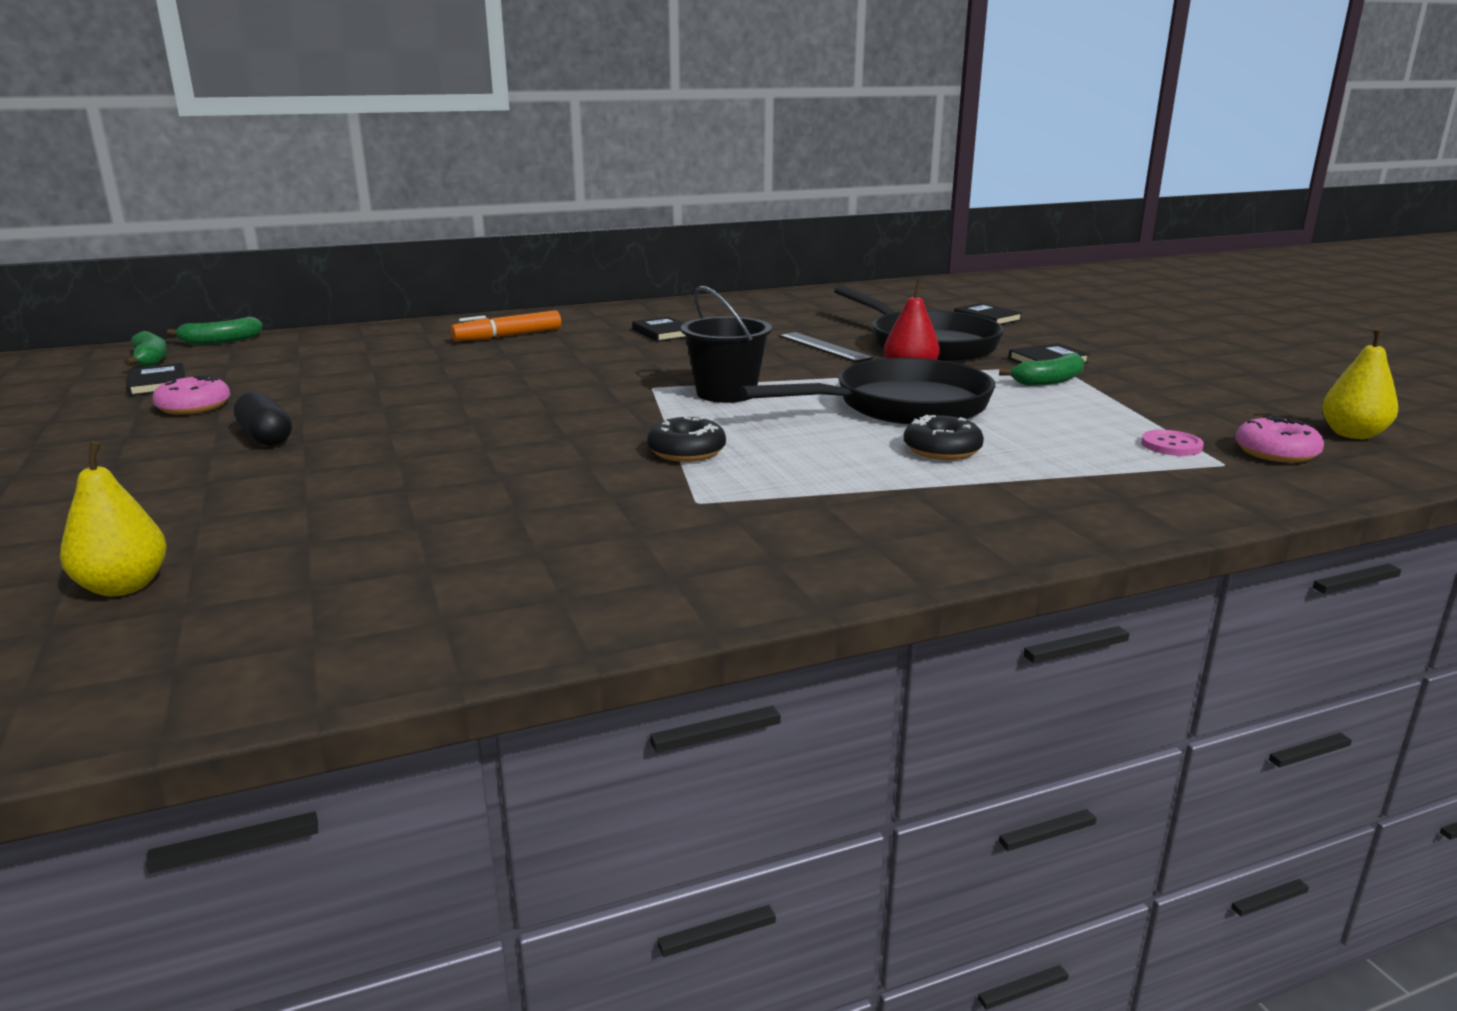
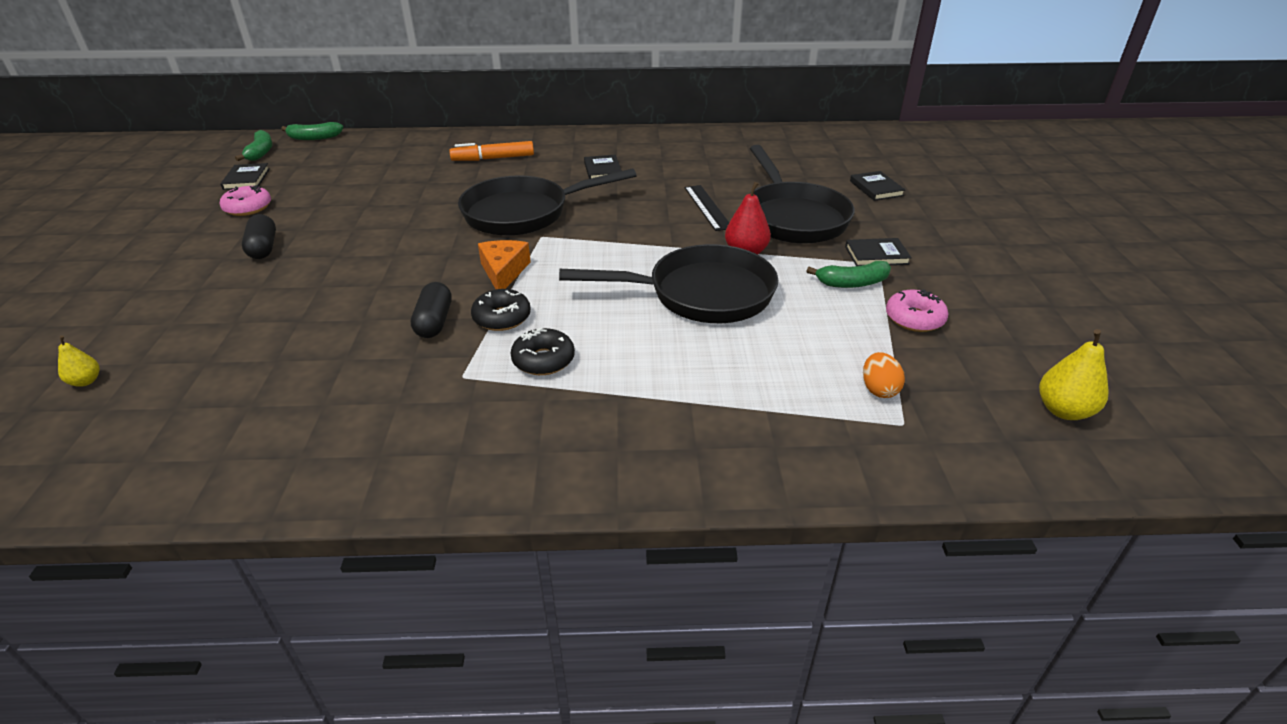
camera: 20 degrees right, 15 degrees up
(123, 587) = (86, 381): yellow pear -> yellow pear, size x0.59
(601, 466) = (434, 322): none -> black capsule
(606, 372) = (524, 213): none -> black pan
(641, 418) = (503, 272): none -> orange cheese
(726, 393) = (586, 253): black bucket -> none
(942, 450) = (685, 355): black donut -> black donut (543, 360)
(1171, 445) = (879, 389): pink button -> orange egg
(1276, 453) = (964, 419): pink donut -> pink donut (914, 319)

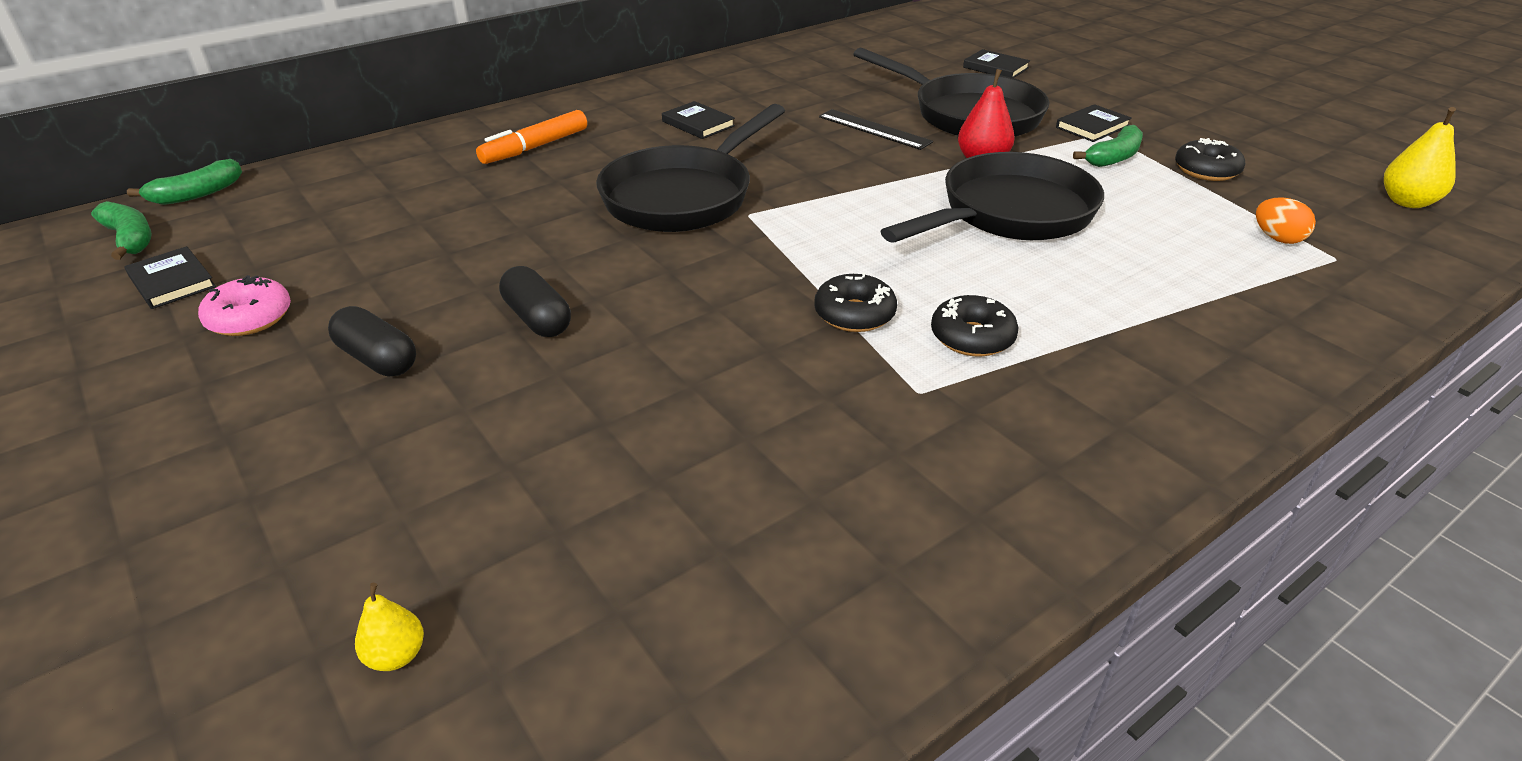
camera: 35 degrees left, 0 degrees up
(434, 322) = (785, 350): black capsule -> black capsule (537, 318)
(503, 272) = (771, 266): orange cheese -> none
(914, 319) = (1206, 170): pink donut -> black donut

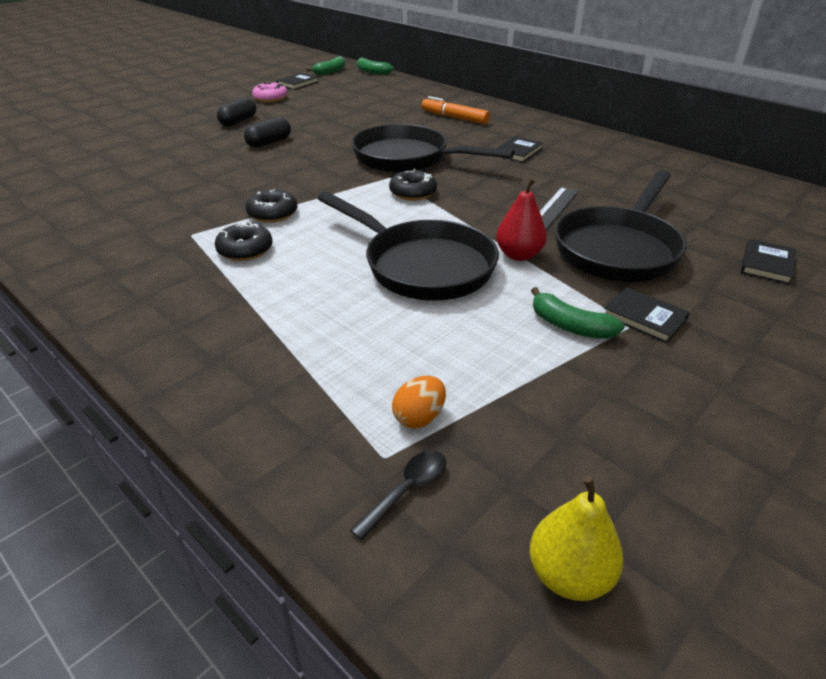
camera: 80 degrees right, 0 degrees up
(396, 656) = (66, 152): yellow pear -> none
(1206, 170) = (573, 388): black donut -> black donut (413, 193)
(1369, 251) = (407, 490): none -> black spoon

